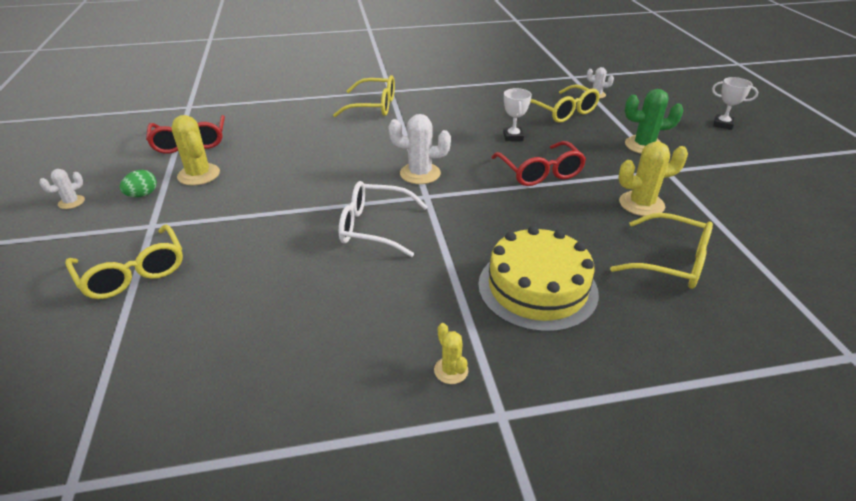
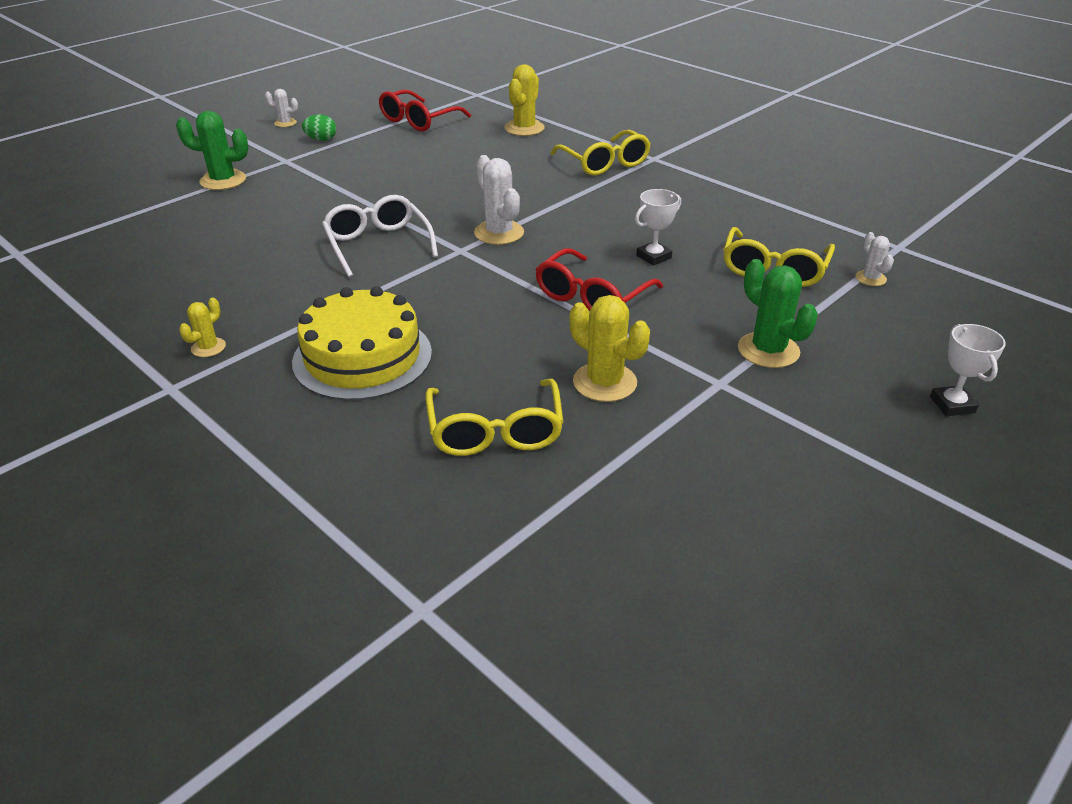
camera: 55 degrees right, 0 degrees up
(133, 273) = (223, 180): yellow glasses -> green cactus
(199, 175) = (374, 145): yellow cactus -> yellow cactus (524, 128)

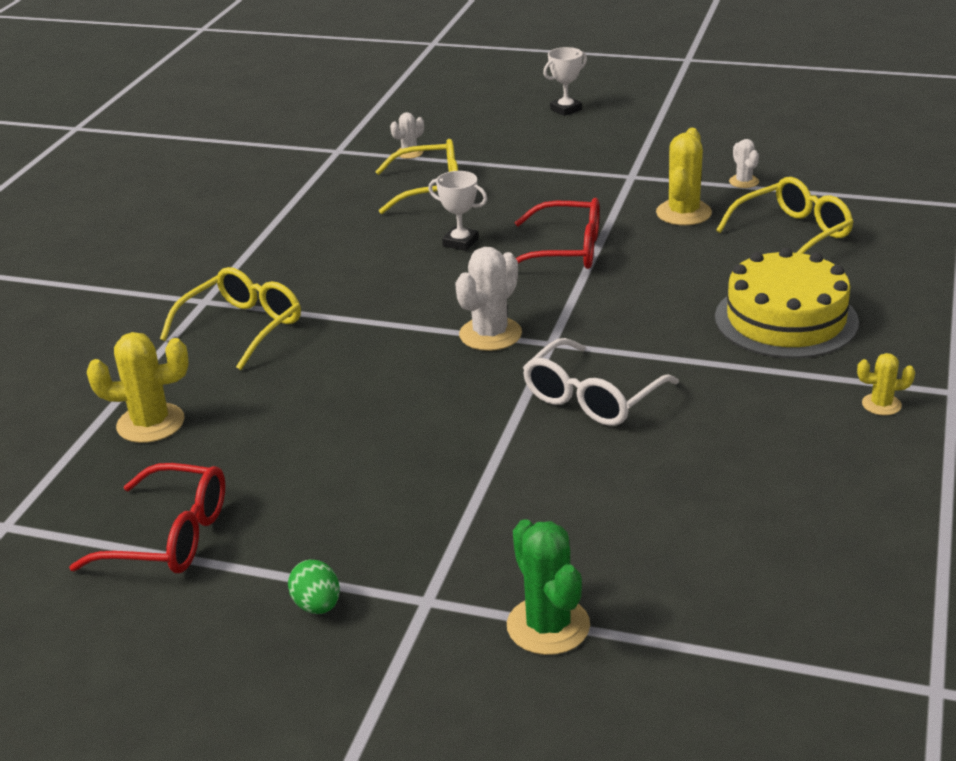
camera: 115 degrees left, 5 degrees down
(285, 123) = (267, 695): white cactus -> white cactus (744, 182)
(768, 350) = (567, 169): green cactus -> none

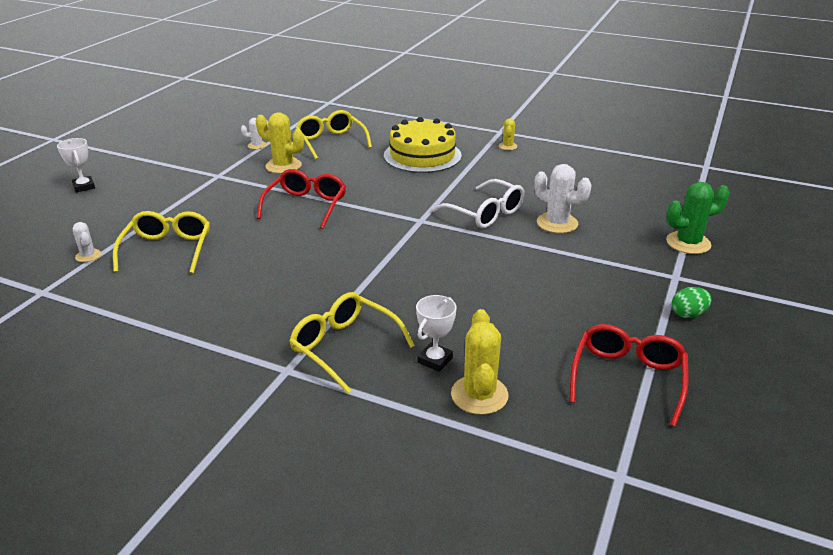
camera: 85 degrees left, 0 degrees up
(460, 242) = (267, 242): white trophy -> white trophy (435, 360)
(490, 334) = (402, 239): white cactus -> white cactus (557, 223)

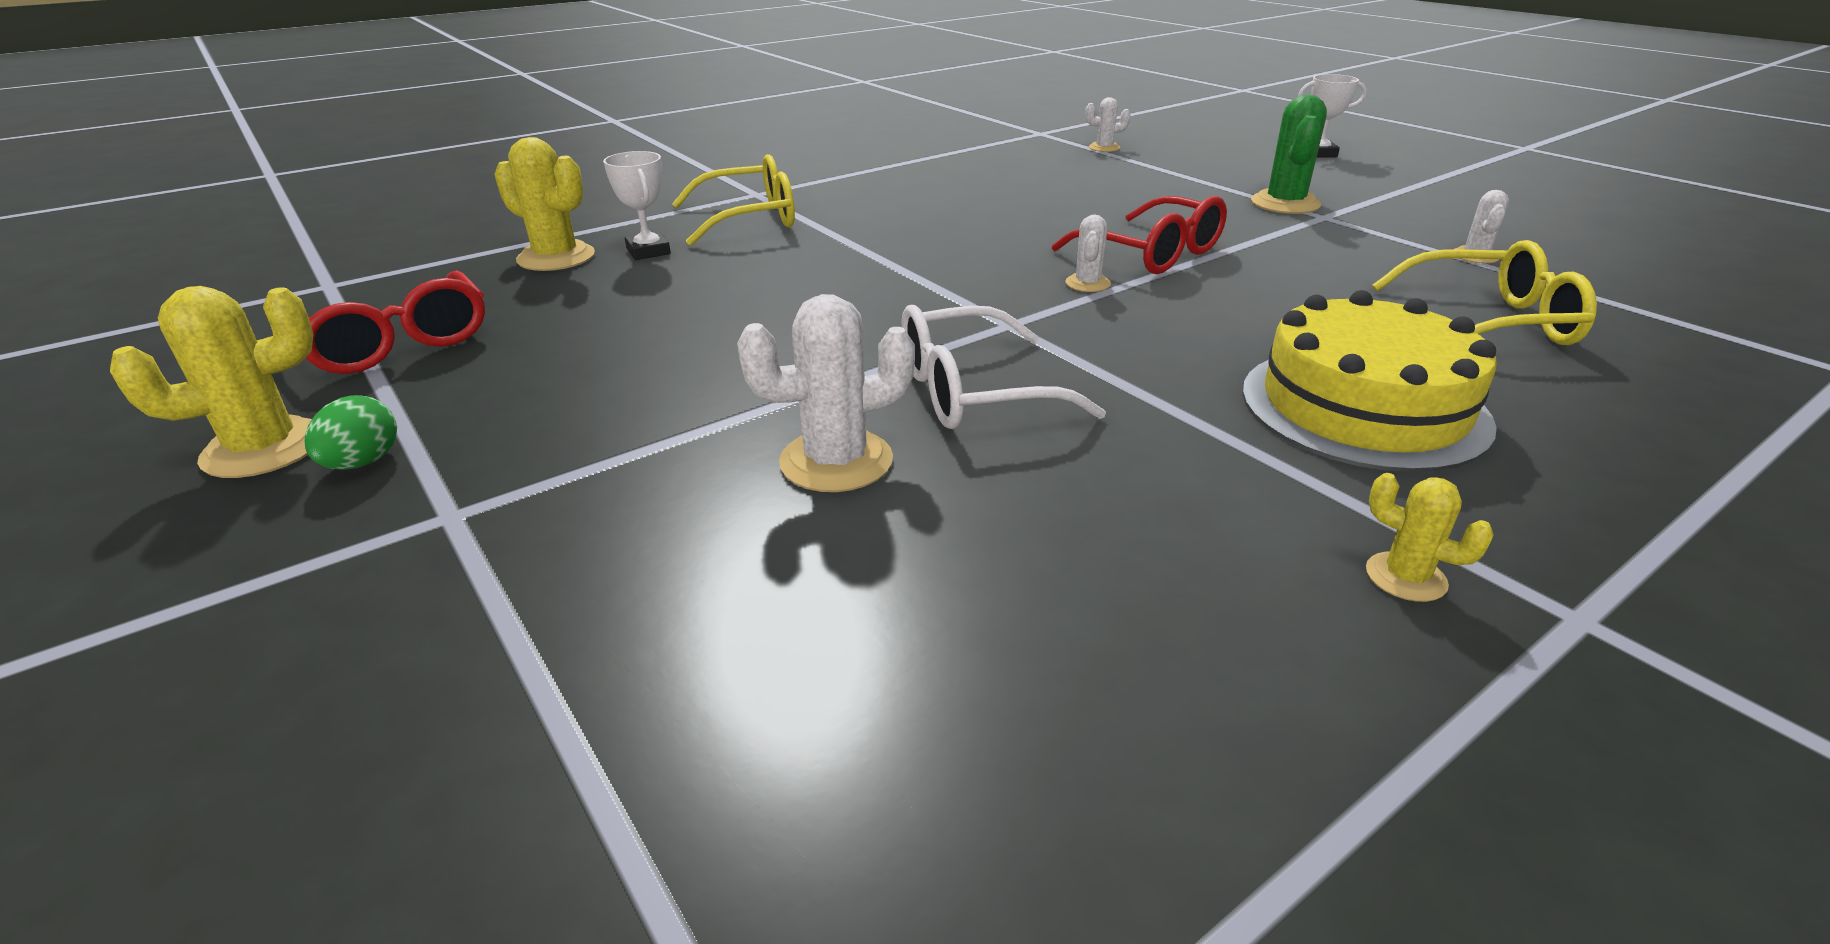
camera: 120 degrees right, 0 degrees up
(168, 249) = (1083, 175): yellow glasses -> none
(283, 166) = (1349, 262): yellow cactus -> yellow cactus (264, 448)
(359, 213) = (1087, 283): none -> white cactus
(688, 243) = (496, 626): green cactus -> green cactus (1285, 203)

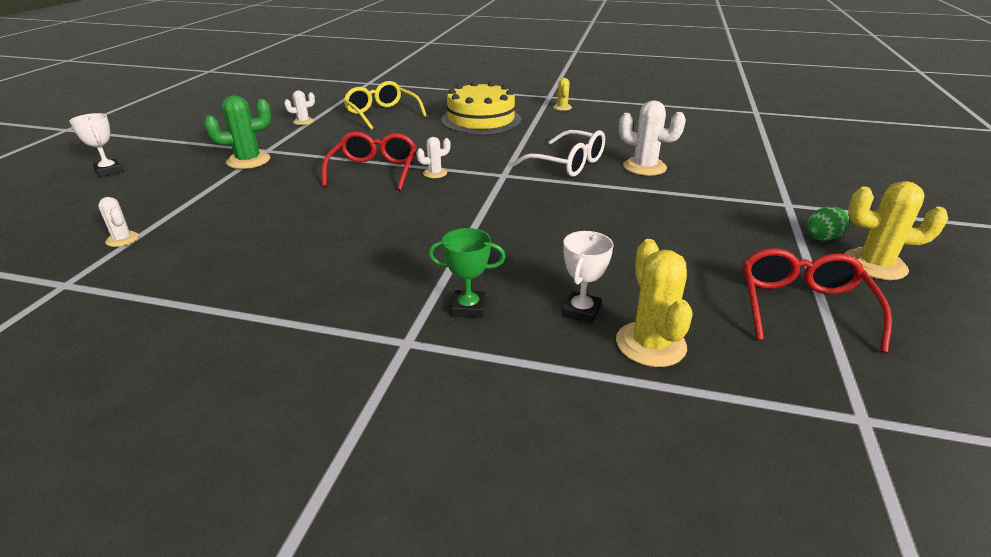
camera: 130 degrees left, 0 degrees up
(750, 219) = (468, 308): yellow glasses -> green trophy

